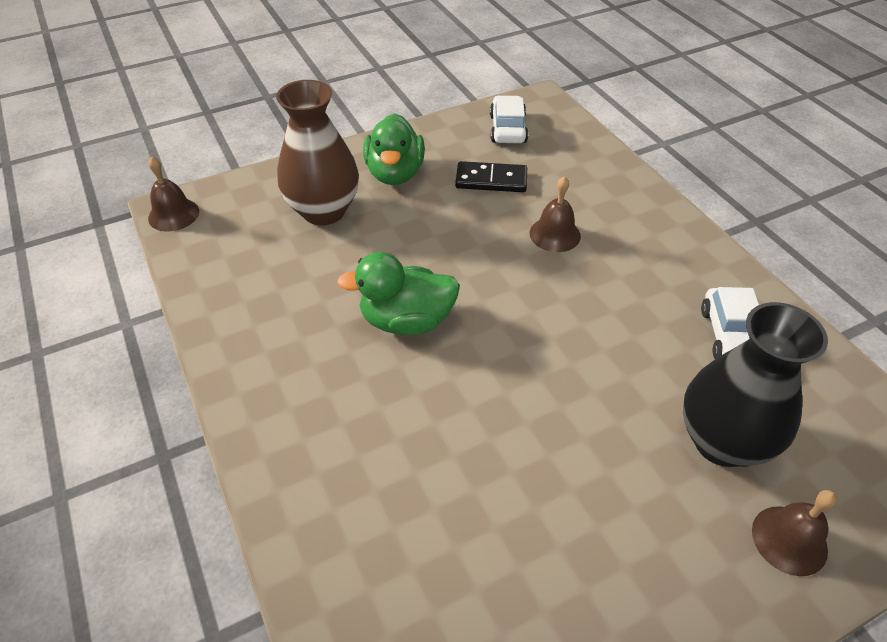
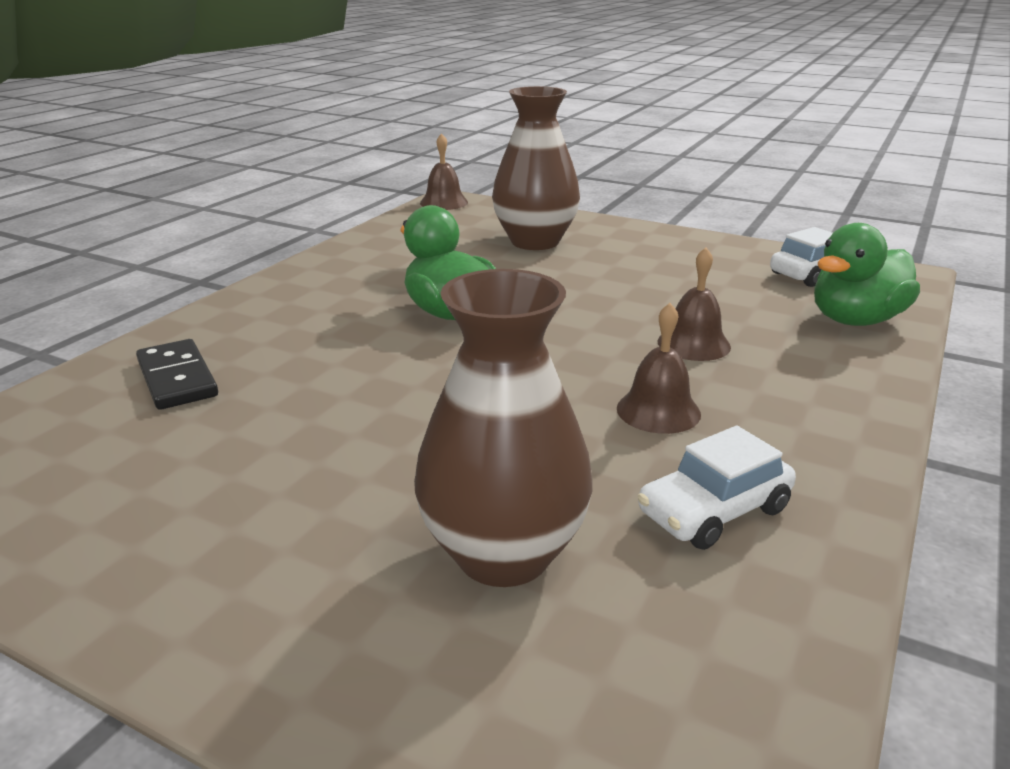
camera: 55 degrees right, 20 degrees down
(395, 173) = (636, 250): green duck -> green duck (855, 320)
(491, 180) = (714, 290): black domino -> black domino (177, 378)
(722, 441) = (503, 554): black vase -> brown vase
(789, 540) = (379, 666): brown bell -> brown bell (658, 411)

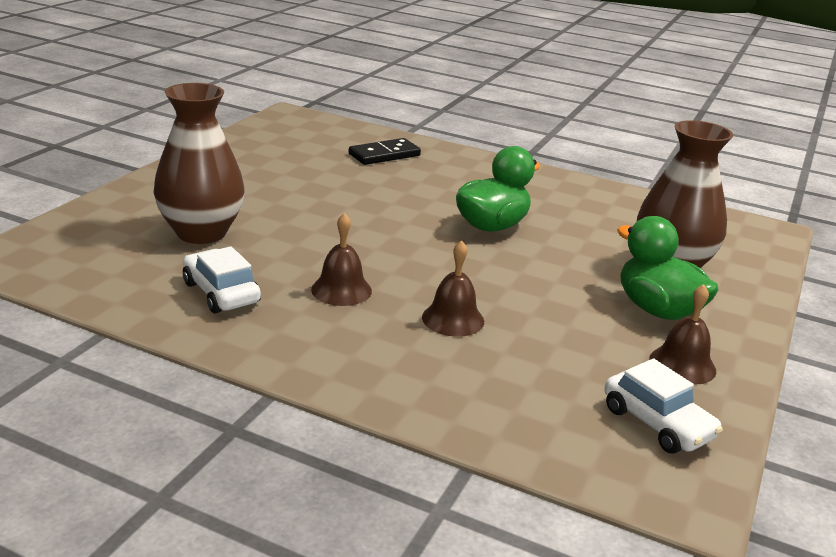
camera: 85 degrees right, 0 degrees up
(444, 202) = (761, 228): brown bell -> brown bell (682, 364)
(855, 320) = (525, 420): green duck -> green duck (657, 310)

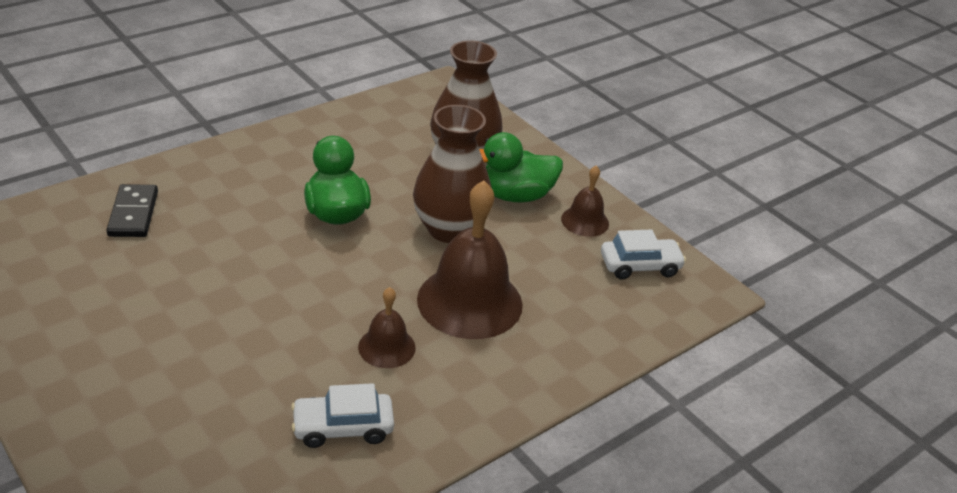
camera: 65 degrees left, 10 degrees up
(201, 232) = (209, 406): brown vase -> brown vase (449, 229)
(453, 319) = (470, 301): brown bell -> brown bell, size x1.96

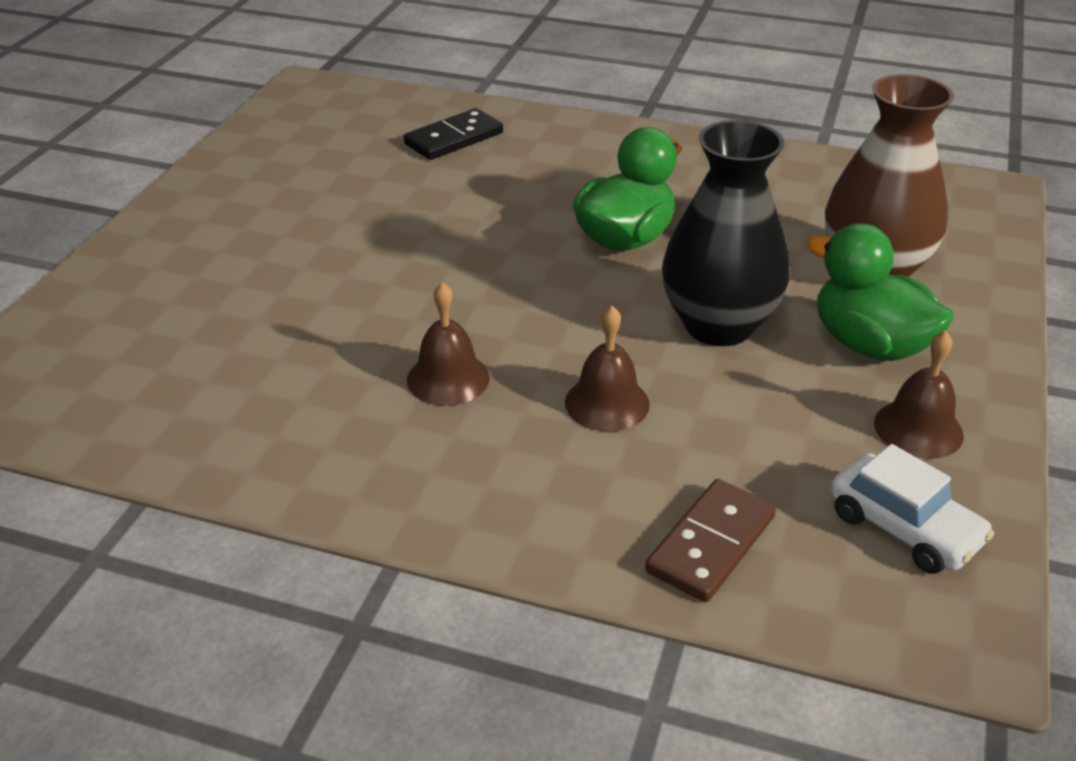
camera: 60 degrees right, 0 degrees up
(343, 427) = (287, 409): white car -> none
(449, 229) = (718, 325): brown vase -> black vase
(470, 301) = (607, 403): brown bell -> brown bell, size x0.51
(600, 327) = (711, 544): none -> brown domino

